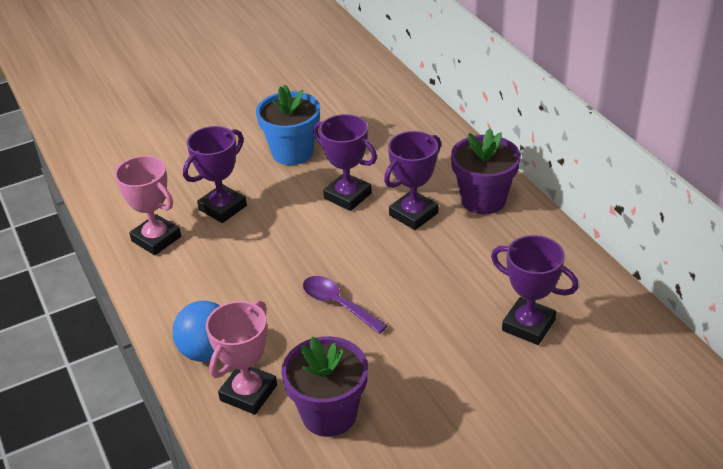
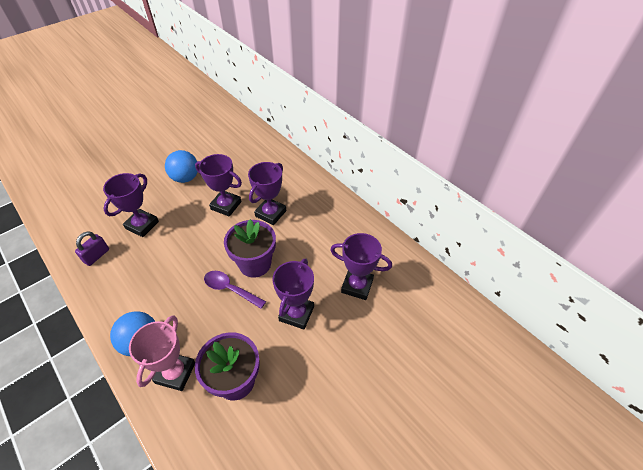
camera: 15 degrees left, 10 degrees up
(156, 239) = (96, 256): pink trophy -> purple padlock
(292, 152) = (185, 178): blue flower pot -> blue ball
(429, 347) = (296, 313): none -> purple trophy
(483, 200) = (313, 197): purple flower pot -> purple flower pot (255, 264)

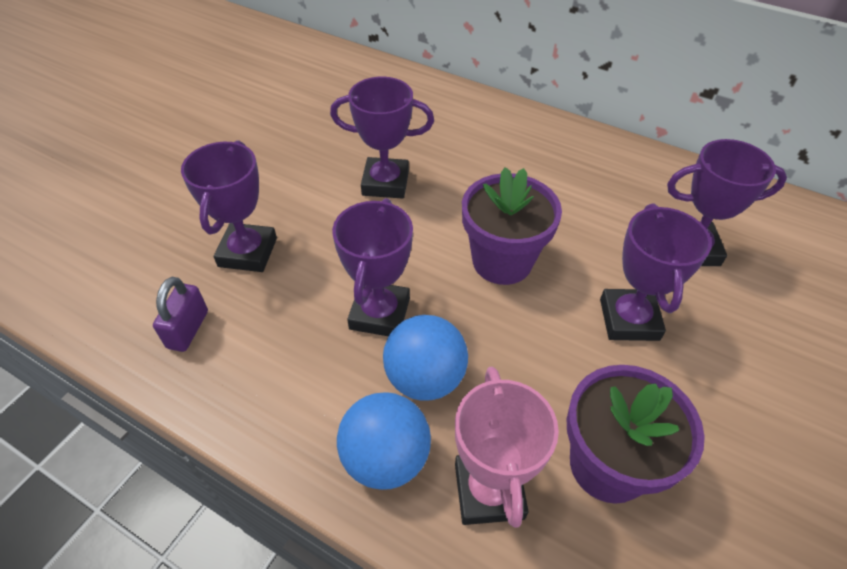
camera: 20 degrees left, 0 degrees up
(185, 178) = (280, 157): blue ball -> blue ball (425, 378)
(230, 289) = (488, 313): purple spoon -> none
(270, 213) = (472, 177): purple trophy -> purple trophy (379, 313)

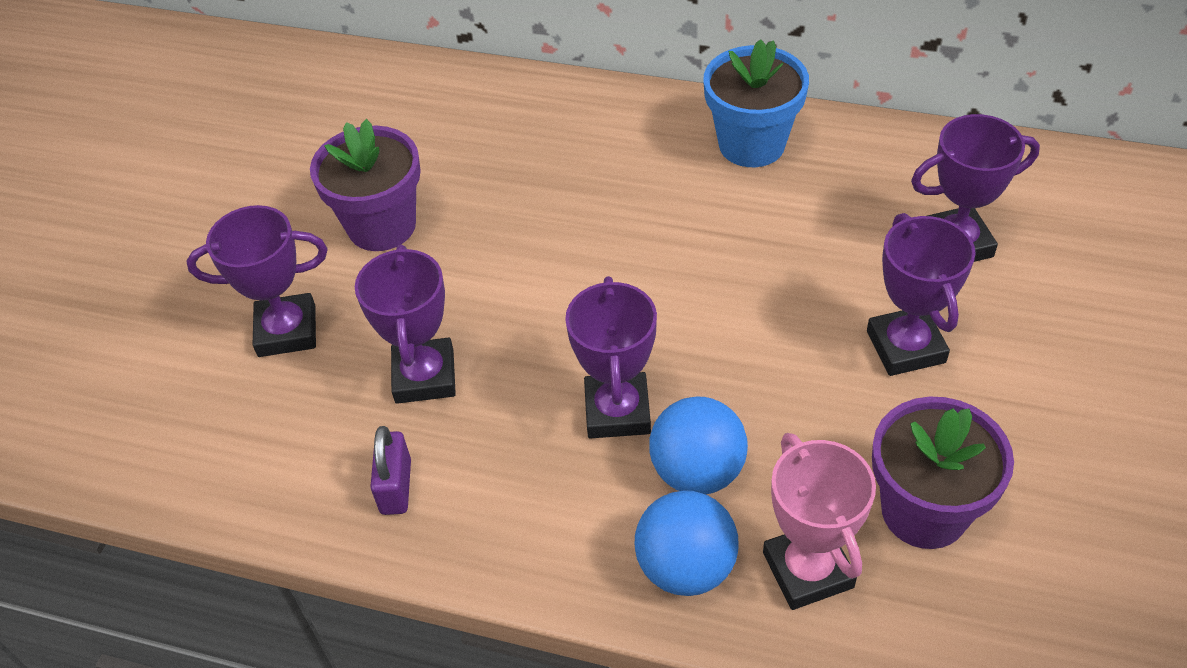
camera: 10 degrees left, 0 degrees up
(385, 183) = (560, 245): purple trophy -> purple trophy (287, 331)
(502, 261) = (739, 312): purple flower pot -> purple flower pot (382, 226)
(551, 145) = (751, 144): none -> blue flower pot

